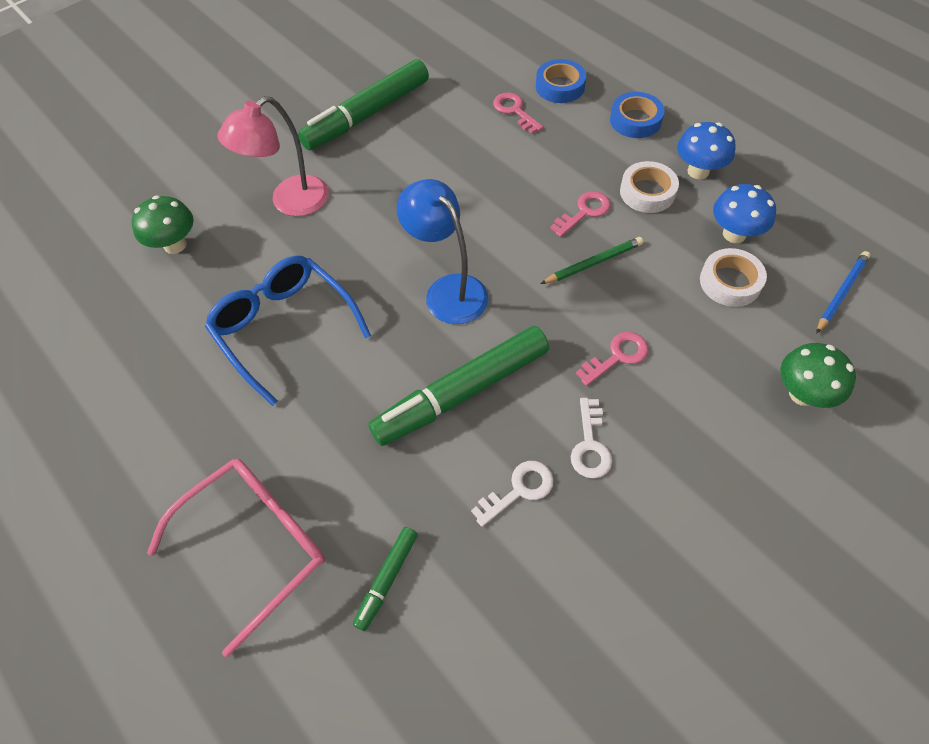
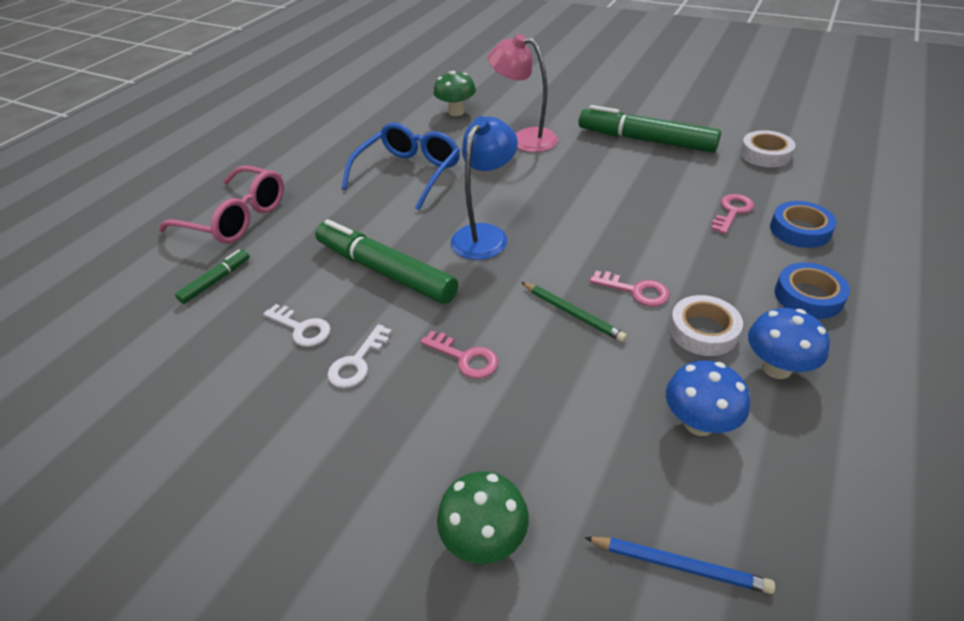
camera: 70 degrees right, 15 degrees down
(387, 579) = (216, 281): green marker -> green marker turned 120 degrees clockwise
(590, 445) = (357, 362): white key -> white key turned 45 degrees counterclockwise
(730, 282) = (618, 433): white tape -> white tape (765, 154)

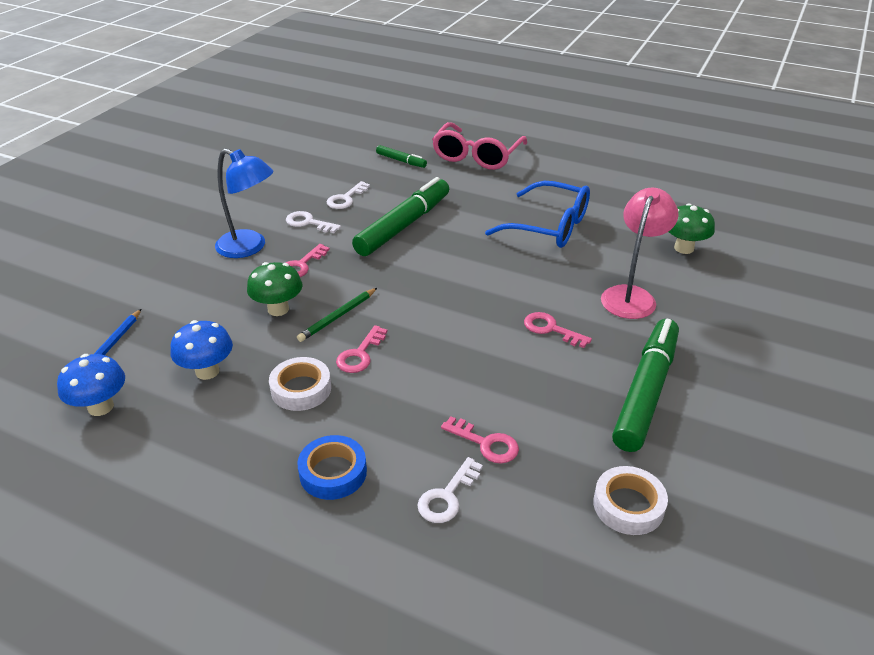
camera: 85 degrees right, 5 degrees down
(485, 235) = (449, 271): blue lamp -> blue lamp (249, 247)
(485, 539) = (159, 276): green mushroom -> green mushroom (278, 309)
(576, 177) = (551, 329): none -> pink key
(776, 368) = (247, 426): blue mushroom -> blue mushroom (100, 407)
(800, 230) = (447, 496): blue tape -> white key

